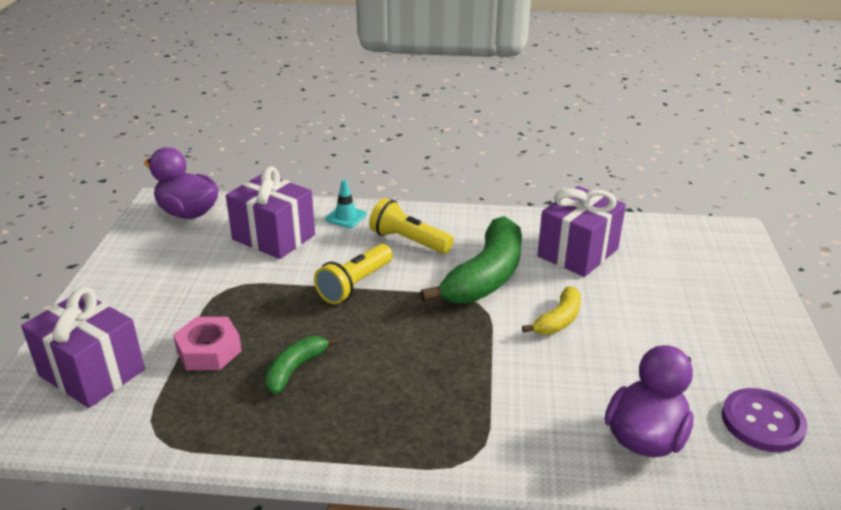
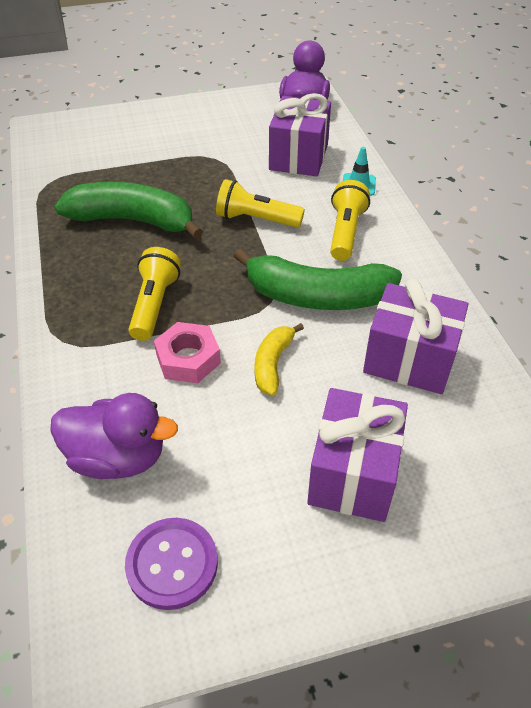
camera: 70 degrees right, 15 degrees up
(92, 372) = (97, 138): purple gift -> purple gift (353, 474)
(209, 350) = (138, 175): pink nut -> pink nut (188, 359)
(295, 369) = (133, 220): green banana -> green banana, size x1.94
(447, 377) = (154, 304): none -> yellow flashlight
(558, 320) = (273, 364): yellow banana -> yellow banana turned 90 degrees clockwise

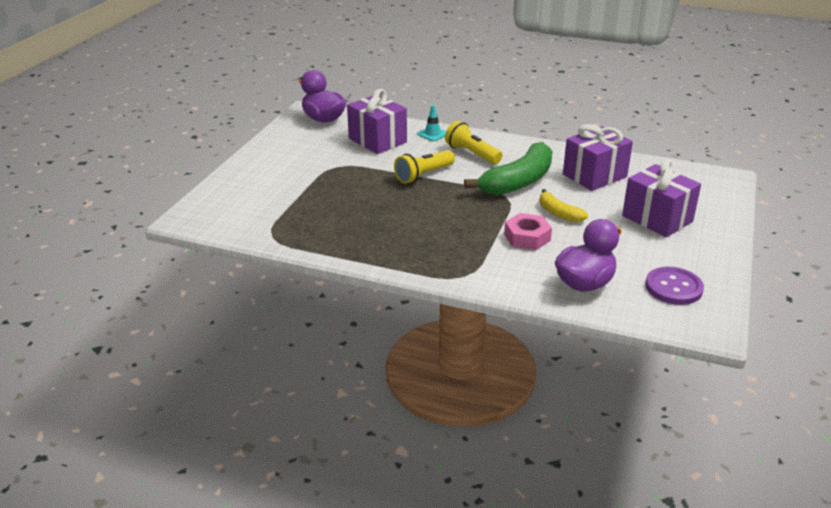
camera: 55 degrees left, 15 degrees down
(133, 220) = (367, 216): green banana -> none
(154, 304) = (465, 233): yellow flashlight -> none

